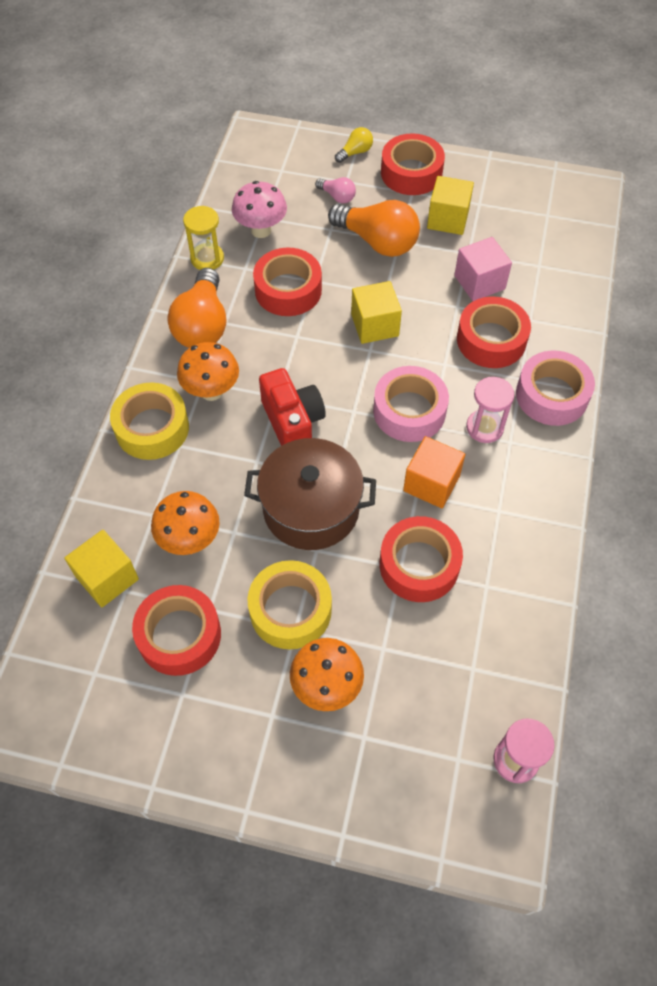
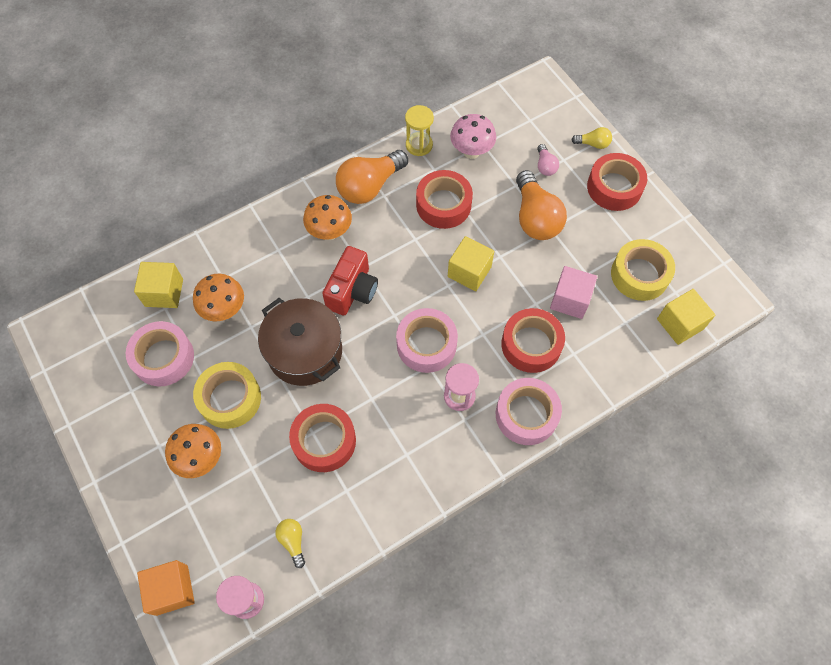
camera: 45 degrees right, 5 degrees up
(152, 428) = (275, 227): yellow tape -> yellow tape (639, 275)
(179, 635) = (163, 358): red tape -> pink tape
(431, 483) = (387, 400): orange cube -> orange cube (172, 590)
(448, 219) = (600, 239): yellow cube -> yellow cube (680, 324)
(493, 671) = (293, 541): none -> yellow light bulb

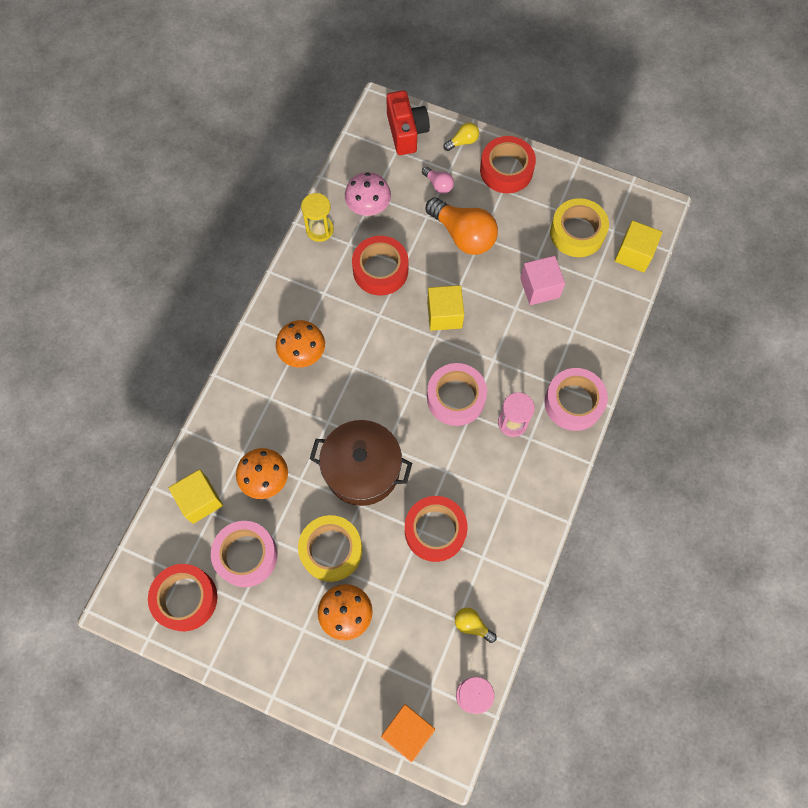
camera: 35 degrees left, 5 degrees up
(352, 291) = (362, 393): red camera -> red camera (406, 132)
(369, 186) = (306, 292): orange light bulb -> none
(531, 344) = (536, 344): red tape -> red tape (185, 598)

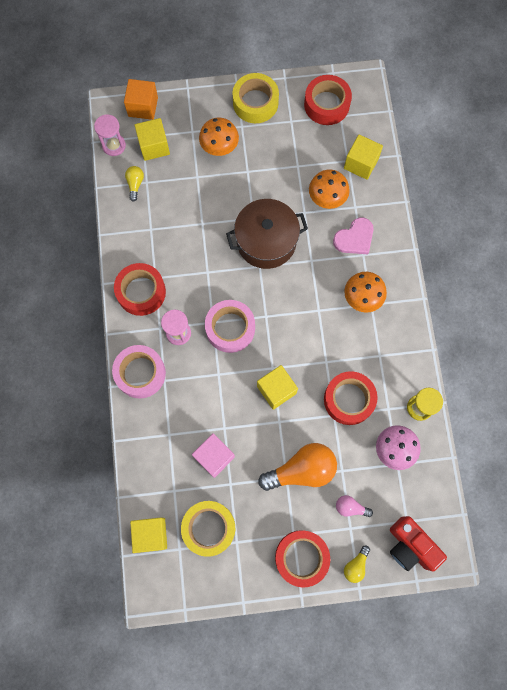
camera: 150 degrees right, 5 degrees up
(246, 555) = (306, 148): pink tape -> none
(266, 420) = (354, 238): none -> pink heart
(331, 550) = (254, 180): yellow tape -> yellow tape (255, 103)
(423, 664) = (154, 146): none -> yellow cube
(435, 530) = (192, 228): red tape -> red tape (141, 292)
(463, 235) = (302, 470): orange light bulb -> orange light bulb turned 150 degrees clockwise
(472, 625) = (135, 184): yellow light bulb -> yellow light bulb turned 90 degrees counterclockwise

